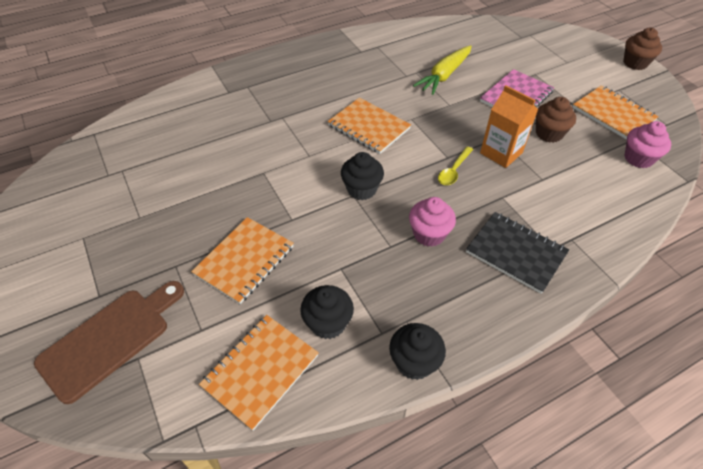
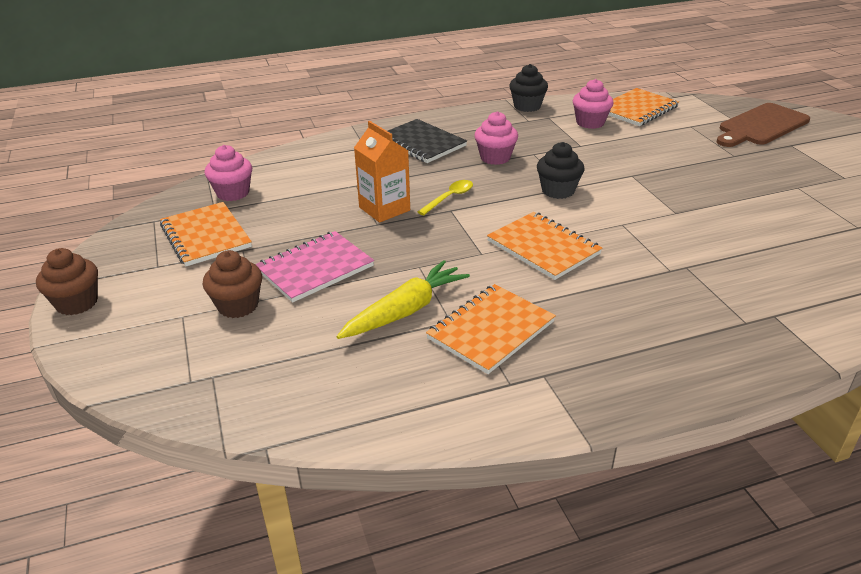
camera: 170 degrees left, 15 degrees down
(244, 261) = (670, 154): orange notebook -> orange notebook (490, 330)
(328, 323) = (590, 123): black cupcake -> pink cupcake
(549, 133) = (310, 222): brown cupcake -> brown cupcake (238, 305)

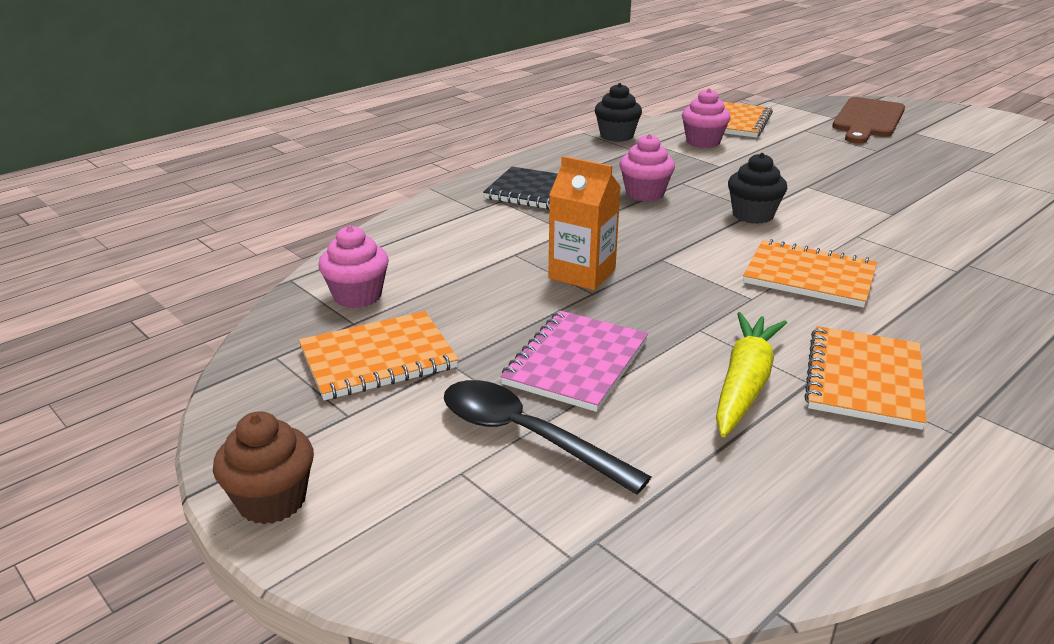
camera: 25 degrees left, 5 degrees down
(205, 236) = (378, 358): orange notebook -> orange notebook turned 60 degrees counterclockwise
(238, 305) = (526, 436): brown cupcake -> black spoon
(449, 198) = (644, 246): yellow spoon -> none

